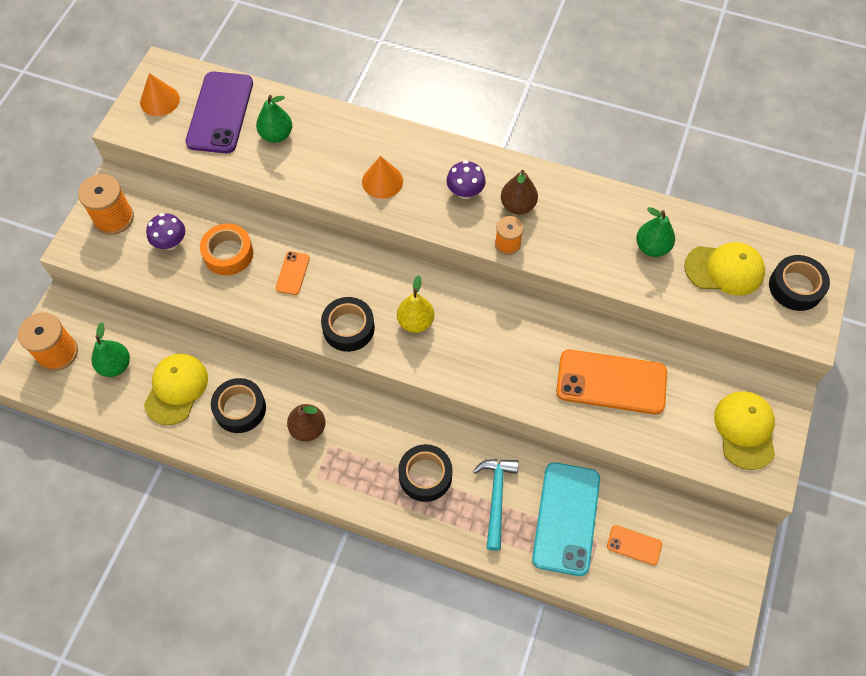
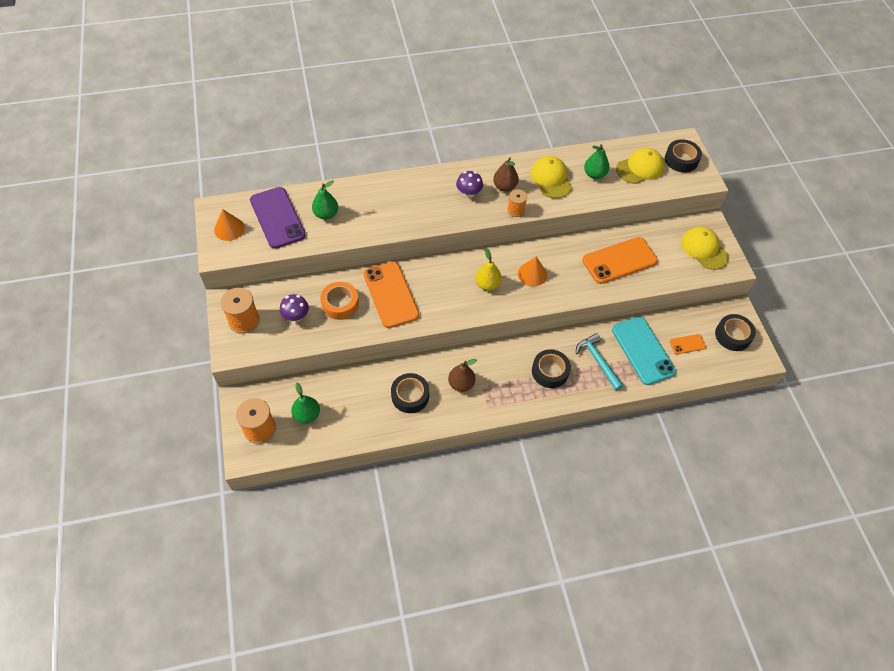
camera: 35 degrees left, 5 degrees down
(176, 389) = (359, 407): yellow cap -> yellow cap (551, 179)
(293, 273) = (391, 294): orange phone -> orange phone, size x2.14
(348, 328) = (450, 308): black tape -> black tape (733, 335)
(382, 181) = (415, 210): orange cone -> orange cone (532, 274)

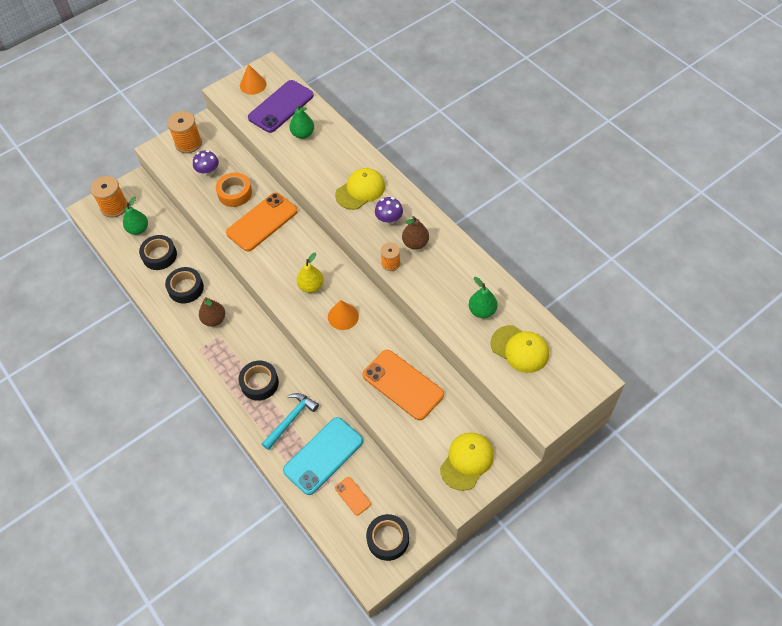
camera: 70 degrees right, 0 degrees up
(551, 179) = (450, 276): yellow cap -> yellow cap (360, 190)
(681, 160) = (560, 385): black tape -> black tape (159, 255)

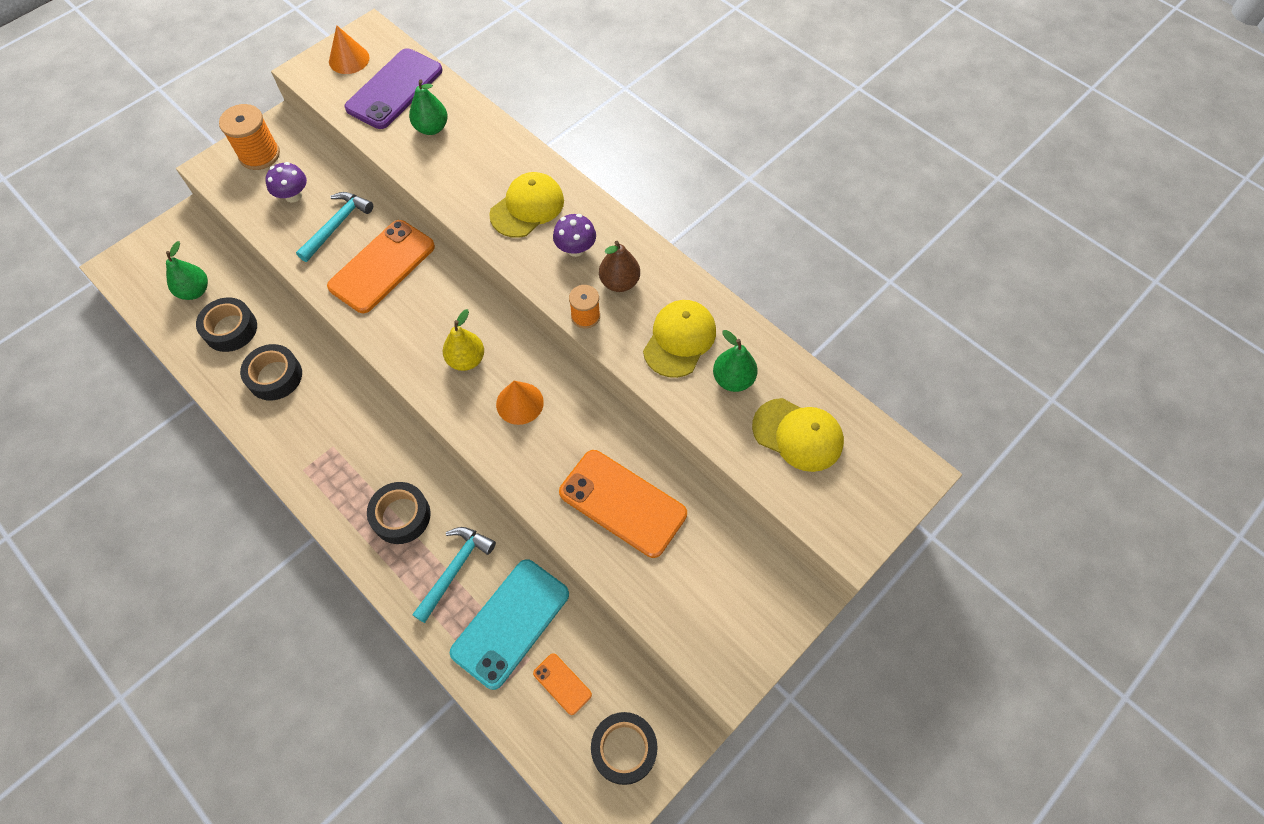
camera: 10 degrees left, 5 degrees up
(114, 207) = (155, 259): orange spool -> none
(214, 319) = (322, 422): brown pear -> none
(235, 193) = (336, 225): orange tape -> turquoise hammer
(467, 461) = (734, 617): yellow cap -> yellow cap (679, 340)

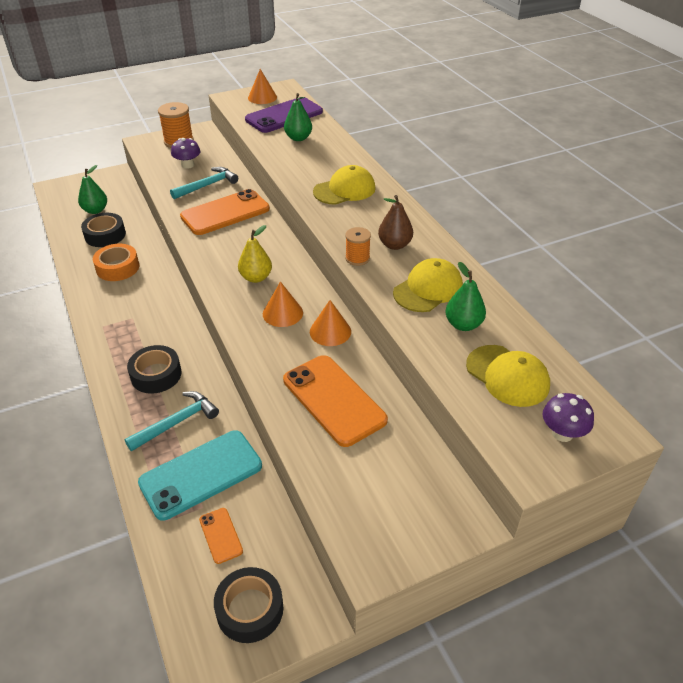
camera: 20 degrees right, 20 degrees down
(275, 376) = (117, 268): black tape -> orange tape
(575, 249) = (369, 219): purple mushroom -> purple mushroom (562, 433)
(583, 412) = (330, 331): none -> orange cone

